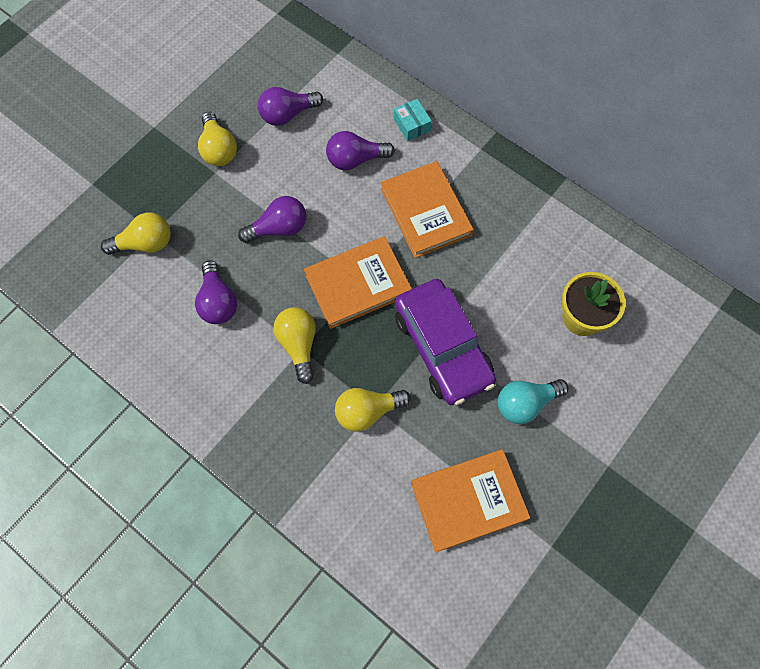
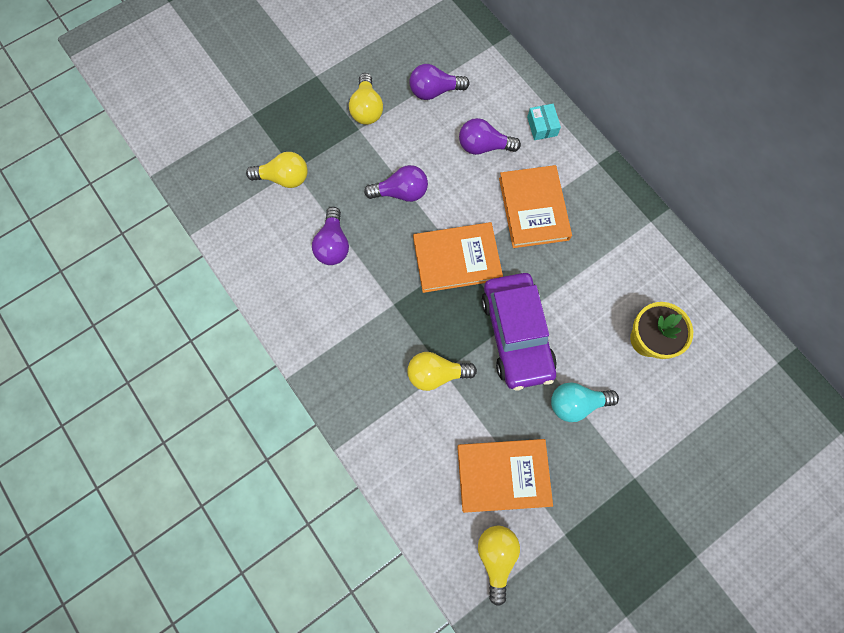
camera: 15 degrees right, 5 degrees up
(298, 345) = (392, 300): yellow light bulb -> yellow light bulb (496, 556)

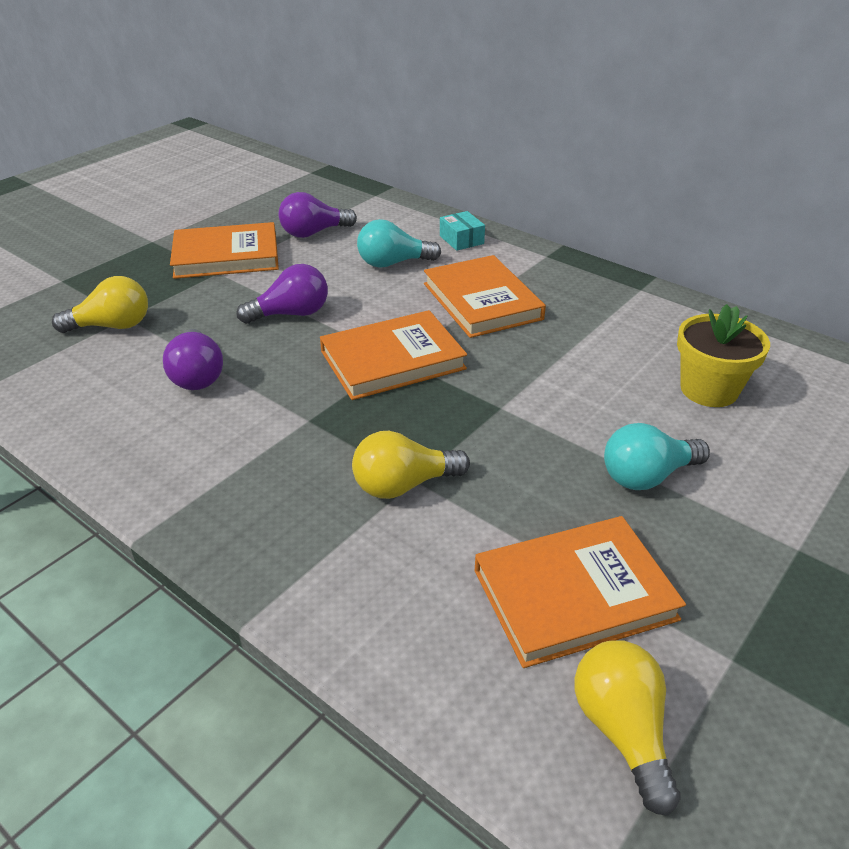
camera: 15 degrees left, 35 degrees down
(367, 109) = (226, 256): yellow light bulb -> orange book
(483, 146) = (393, 263): purple light bulb -> turquoise light bulb
(516, 334) = (514, 418): purple car -> none

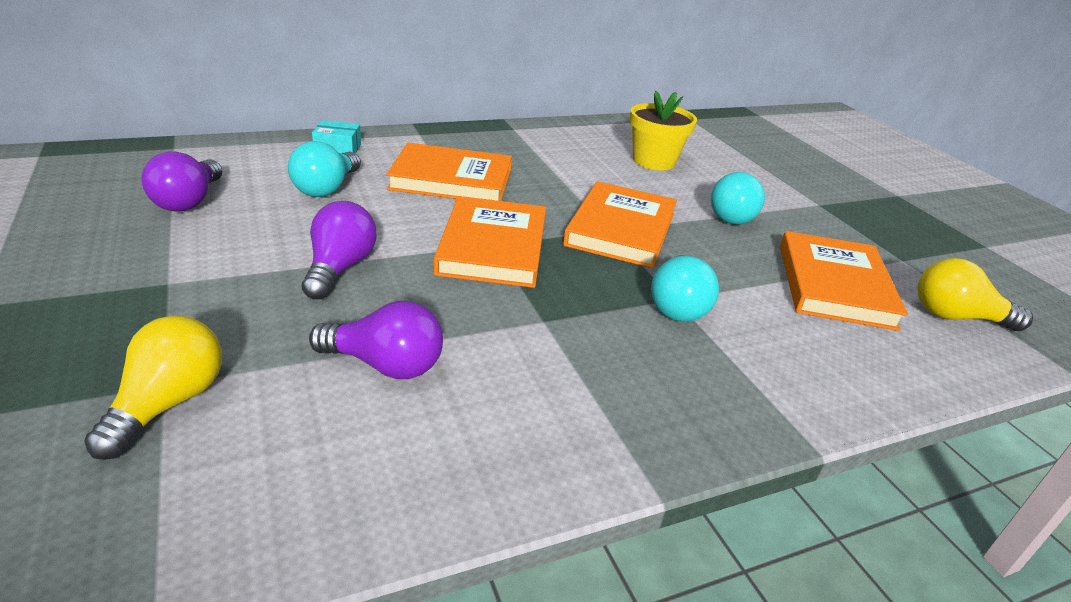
camera: 65 degrees left, 5 degrees down
(226, 256) = (137, 265): orange book -> orange book (620, 229)
(403, 485) = (678, 306): yellow light bulb -> turquoise light bulb

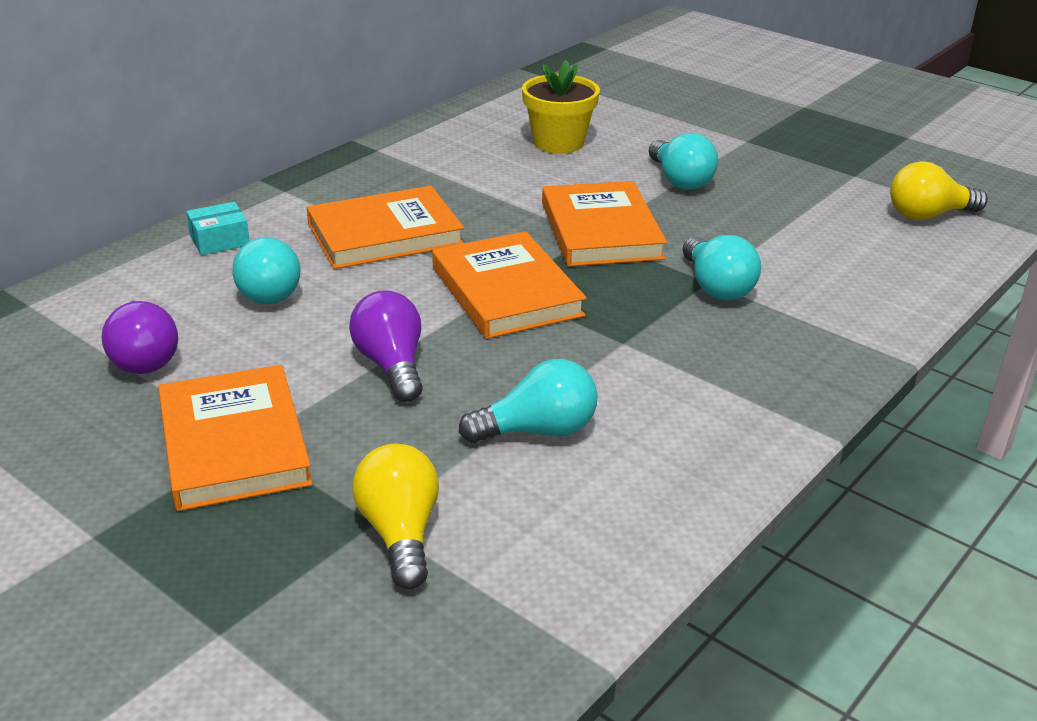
camera: 25 degrees left, 0 degrees up
(385, 365) = (538, 430): purple light bulb -> turquoise light bulb
(834, 285) = (820, 220): orange book -> orange book (233, 444)

